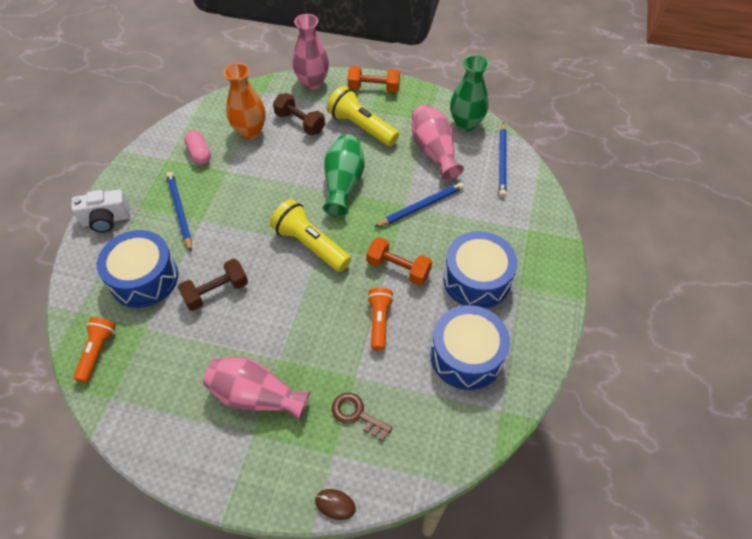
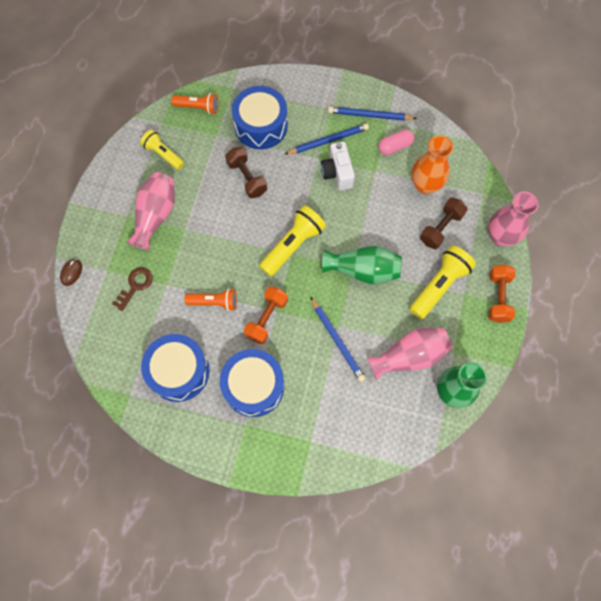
camera: 90 degrees right, 15 degrees up
(106, 220) = (318, 89): white camera -> white camera (337, 173)
(163, 392) = (163, 154): none -> yellow flashlight
(502, 161) = (399, 425): blue pencil -> blue pencil (370, 115)

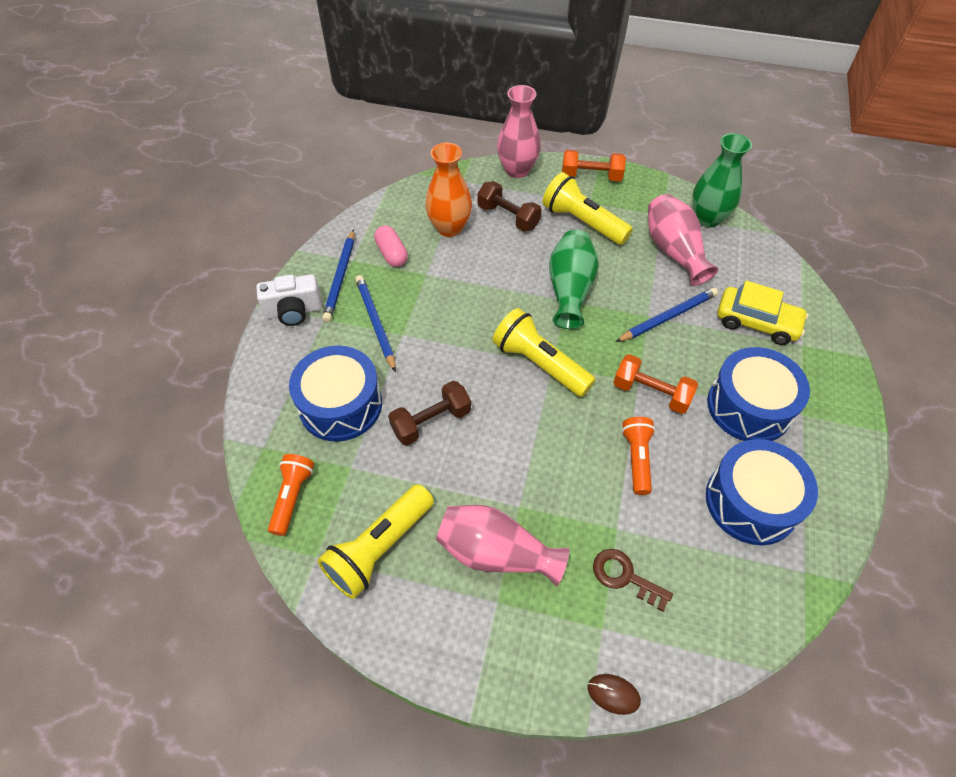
camera: 90 degrees left, 15 degrees down
(163, 154) = (379, 548): yellow flashlight -> yellow flashlight, size x1.54
(333, 409) = (757, 322): none -> yellow car
(337, 173) = (427, 313): white camera -> white camera (294, 311)

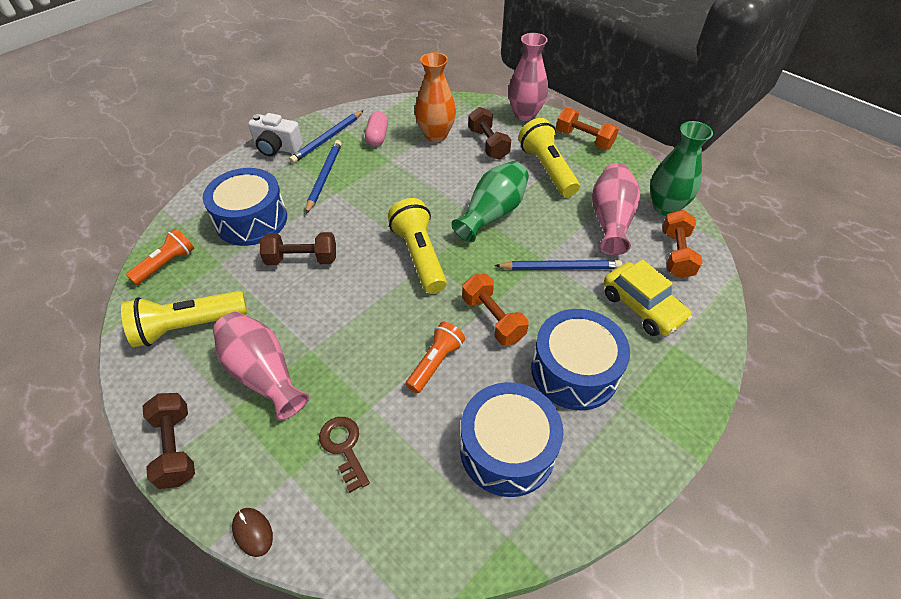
camera: 30 degrees right, 5 degrees down
(478, 667) = (176, 447): none -> brown dumbbell
(747, 260) = (676, 254): none -> orange dumbbell

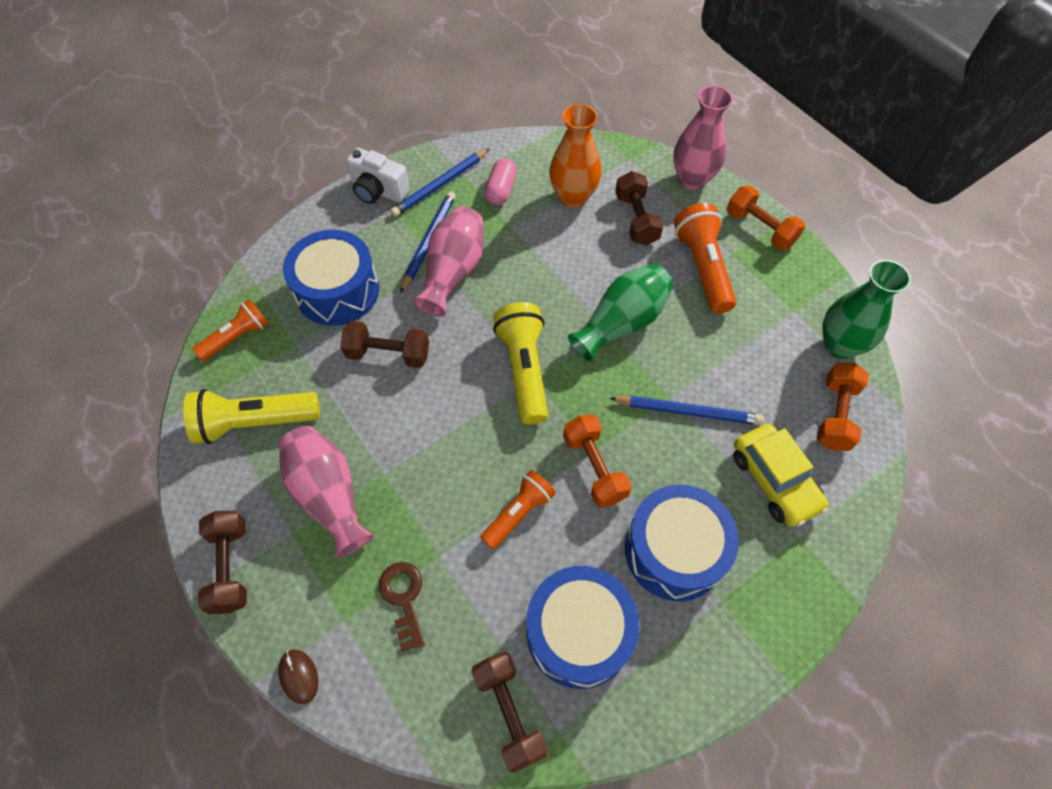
camera: 10 degrees right, 10 degrees up
(458, 528) = (509, 713): none -> brown dumbbell
(547, 169) = (702, 268): yellow flashlight -> orange flashlight
(610, 220) = (765, 354): pink vase -> pink vase (453, 272)

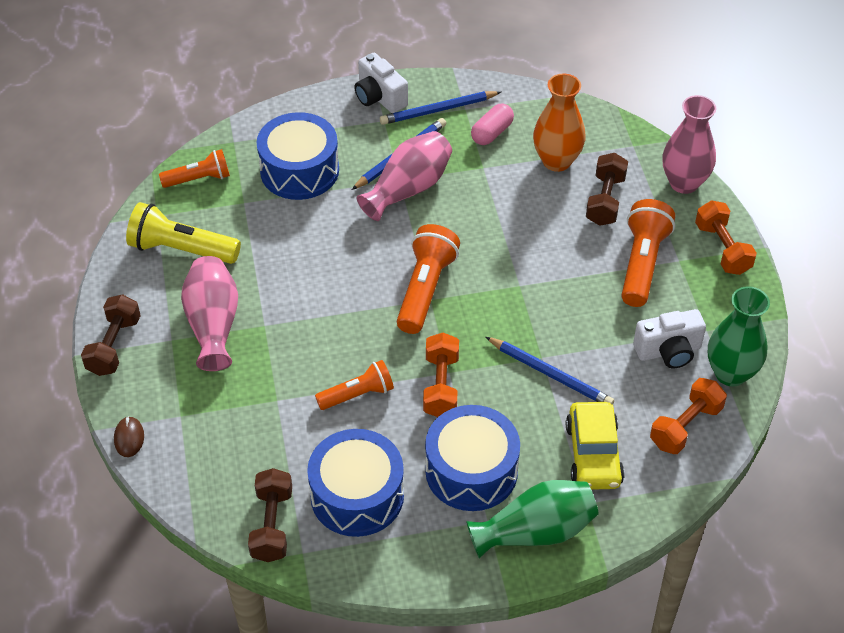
camera: 25 degrees right, 10 degrees down
(388, 354) = (316, 235): brown dumbbell -> none
(403, 598) = (233, 418): brown key -> none
(524, 370) = (425, 289): yellow flashlight -> orange flashlight
(621, 323) = (535, 283): green vase -> green vase (535, 532)
(775, 345) = (668, 351): none -> white camera

